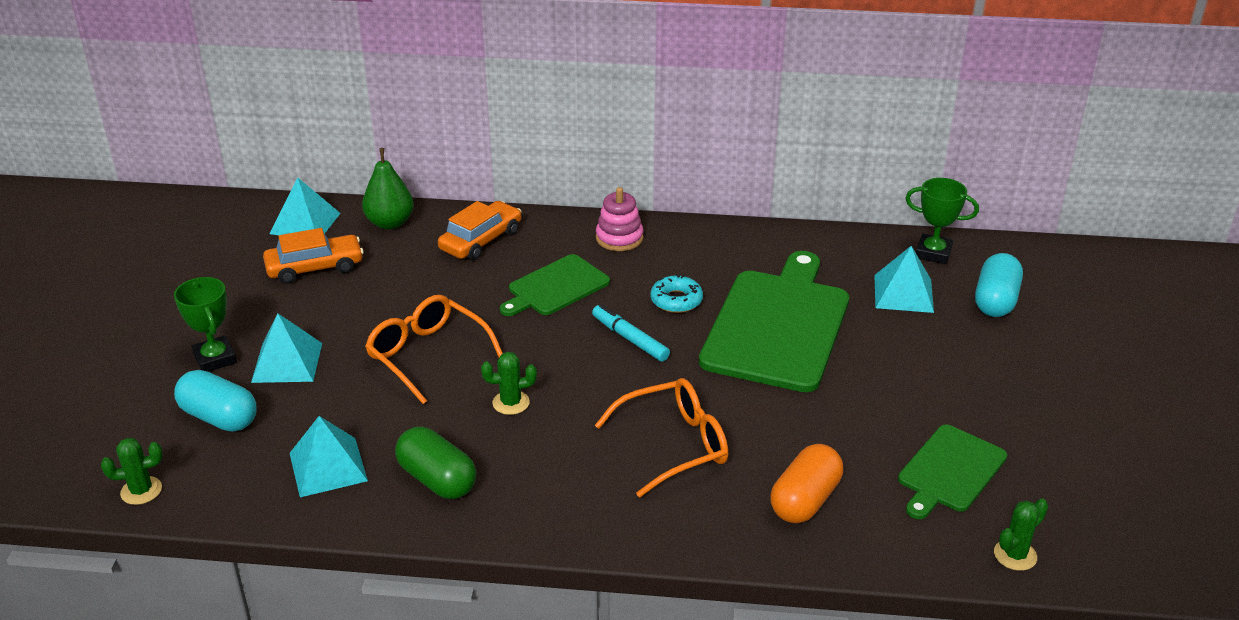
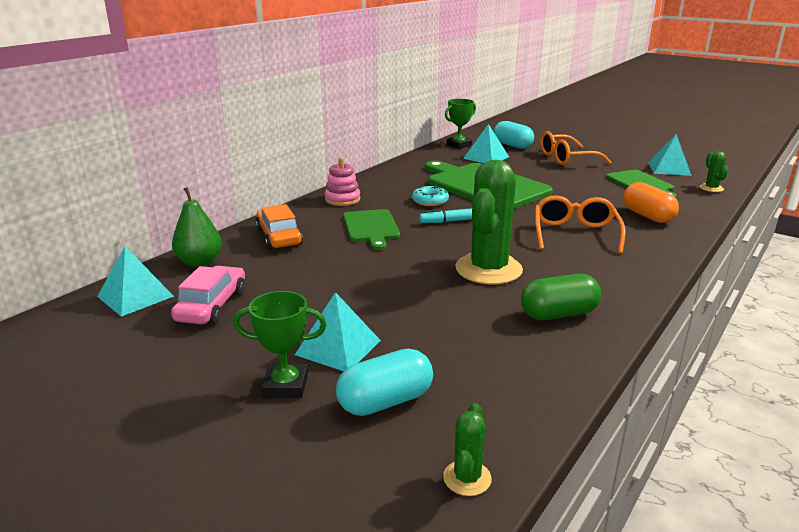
camera: 60 degrees left, 10 degrees down
(315, 267) = (212, 305): orange car -> pink car
(328, 467) = (508, 357): turquoise pyramid -> turquoise pyramid (669, 169)
(428, 355) = (400, 285): orange glasses -> orange glasses (567, 158)
(511, 403) = (488, 269): green cactus -> green cactus, size x2.25

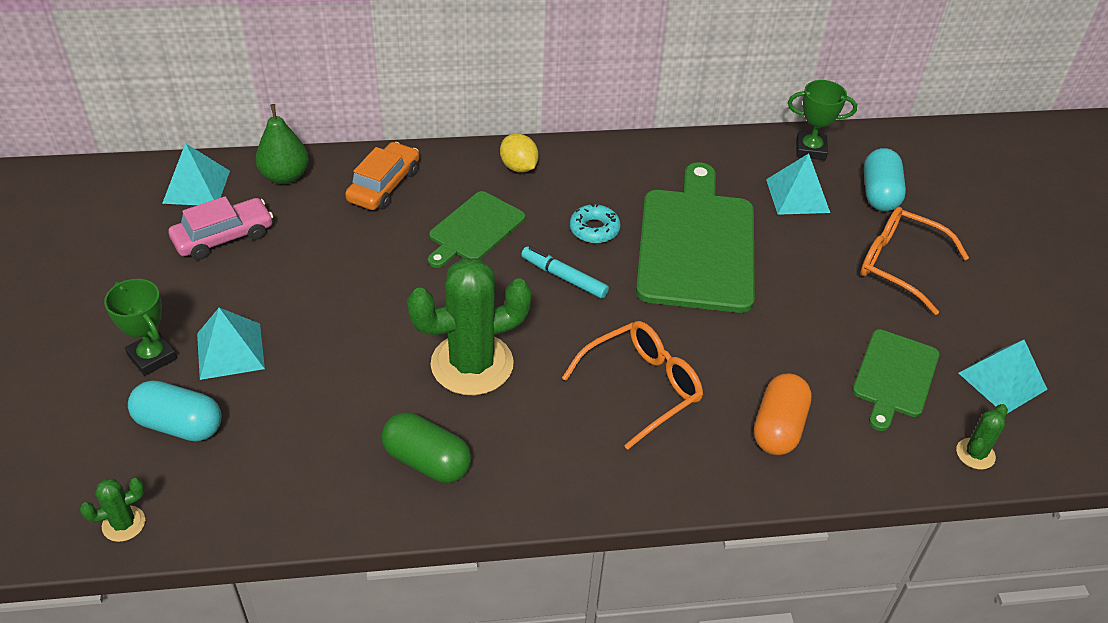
camera: 45 degrees right, 20 degrees up
(342, 199) = (519, 167): pink stacking toy -> yellow lemon

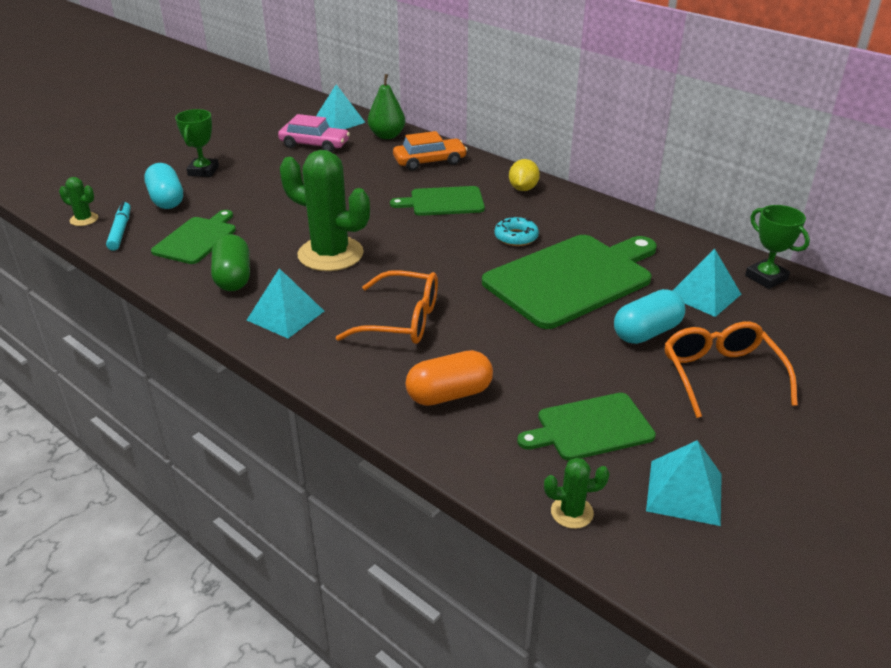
camera: 50 degrees right, 10 degrees down
(230, 351) = (236, 186): turquoise pyramid -> turquoise pyramid (285, 315)
(308, 447) = (197, 239): none -> green cutting board
(564, 277) = (454, 248): turquoise marker -> turquoise marker (120, 231)
(879, 193) = (784, 329): turquoise capsule -> turquoise capsule (647, 332)

